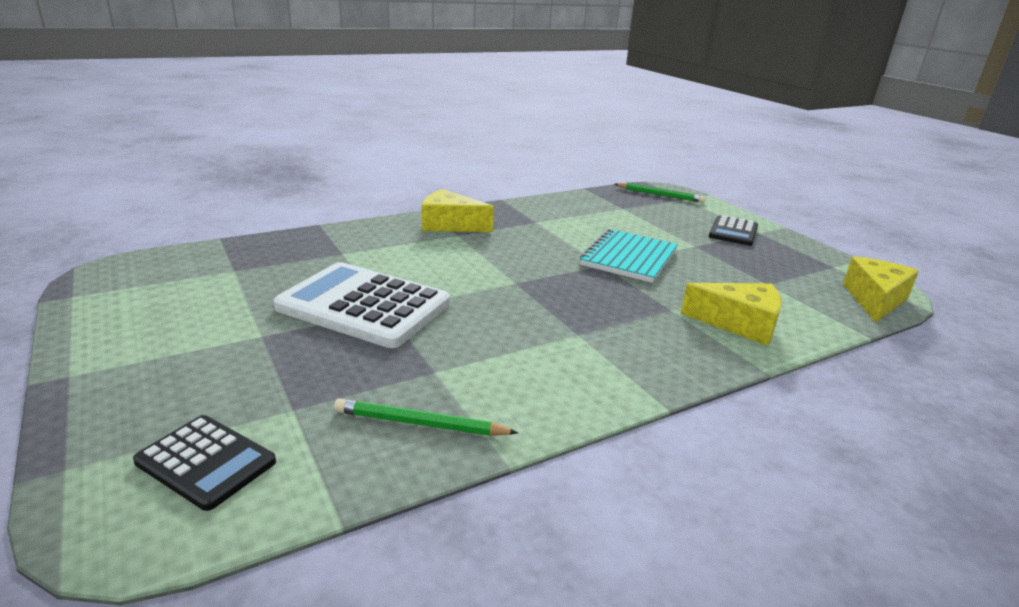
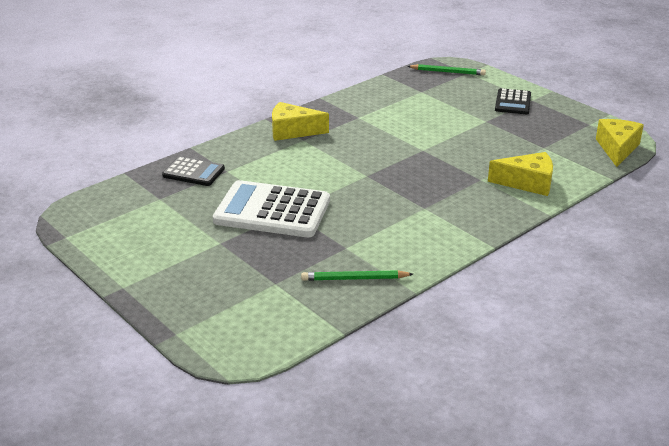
camera: 10 degrees left, 5 degrees up
(206, 462) = (249, 317): black calculator -> black calculator (193, 172)
(628, 258) = (440, 140): turquoise notebook -> none

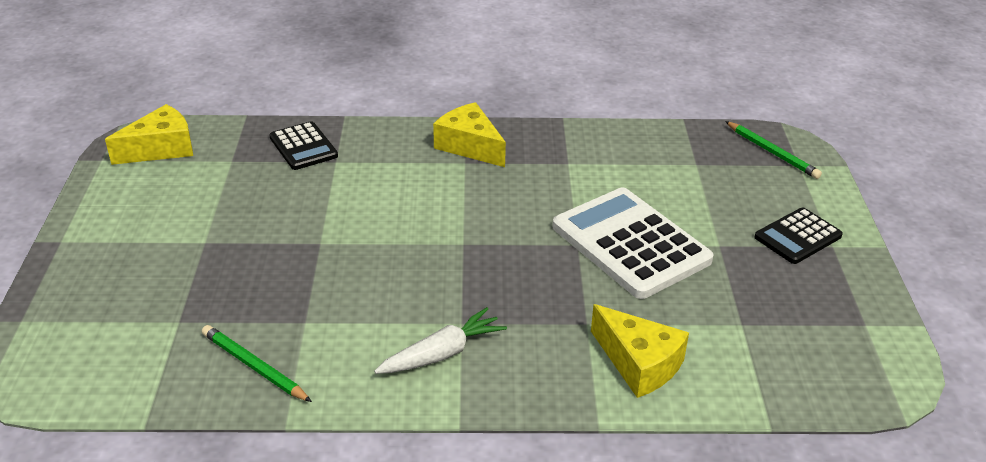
camera: 40 degrees right, 5 degrees up
(272, 211) = (304, 233): white calculator -> white calculator (630, 244)
(437, 224) = (442, 353): none -> white carrot
(617, 149) = (850, 385): yellow cheese -> yellow cheese (161, 148)

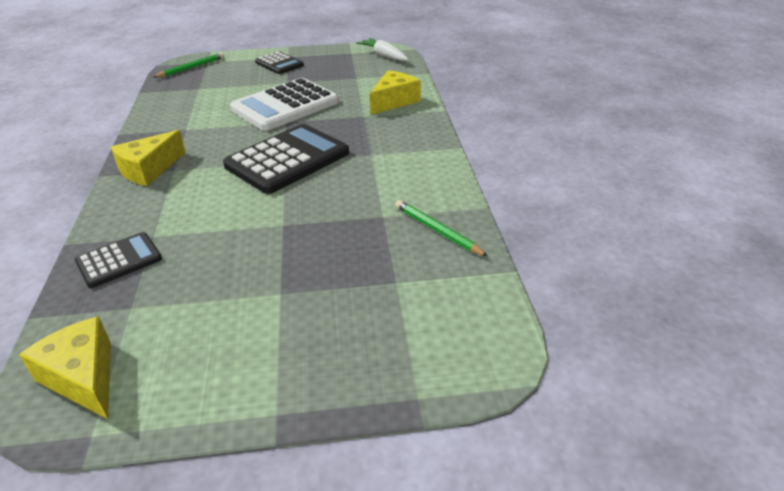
camera: 95 degrees left, 0 degrees up
(254, 366) = (437, 230): green pencil -> green pencil turned 105 degrees clockwise
(442, 353) = (402, 158): white carrot -> white carrot (384, 56)
(466, 246) = (287, 159): none -> black calculator

